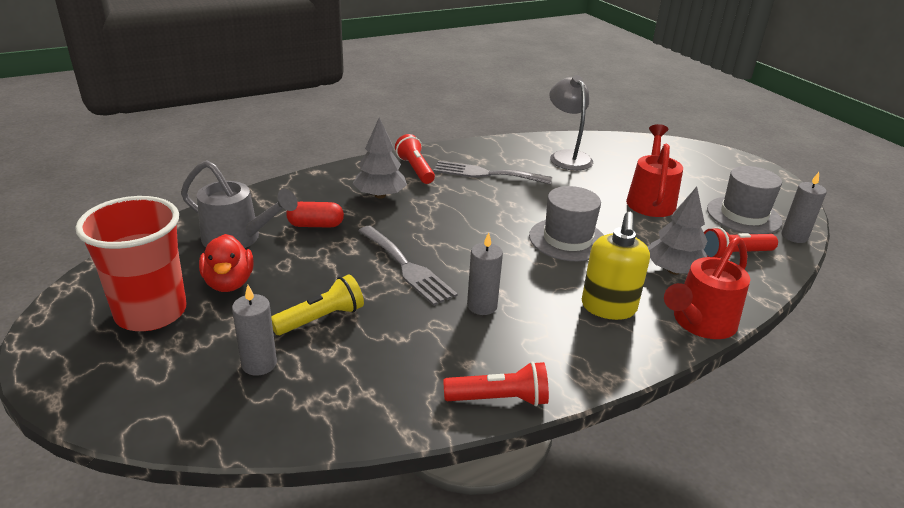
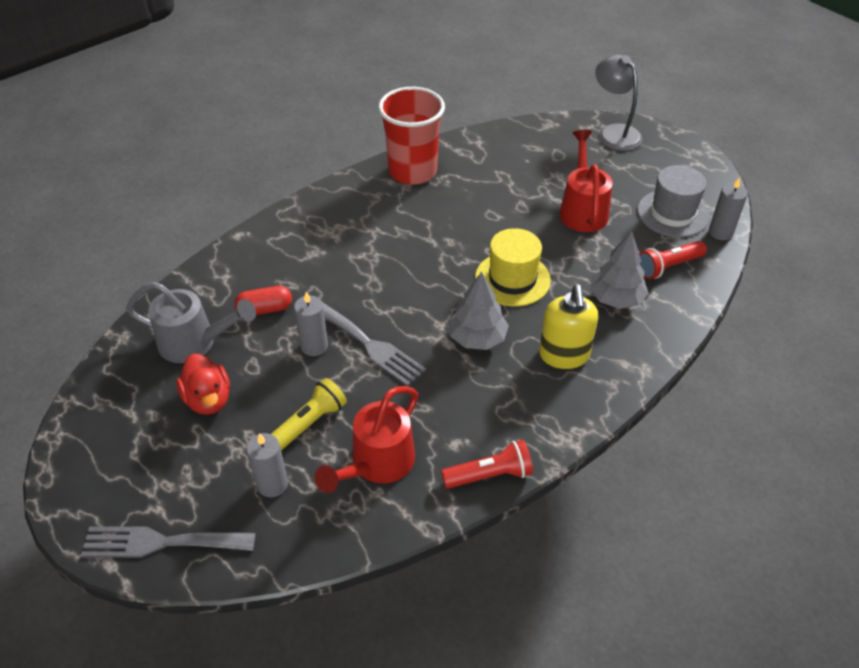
camera: 10 degrees left, 15 degrees up
(151, 312) = (149, 449): red cup -> red cup (412, 171)
(380, 195) = (316, 256): grey tree -> grey tree (477, 338)
(415, 169) = (340, 212): red flashlight -> none
(482, 306) = (451, 377): grey candle -> grey candle (314, 346)
(486, 174) = (414, 204): grey fork -> grey fork (161, 542)
(567, 156) = (490, 163): grey lamp -> grey lamp (614, 132)
(567, 239) = (512, 279): grey hat -> yellow hat
(699, 323) = (645, 357): red watering can -> red watering can (376, 464)

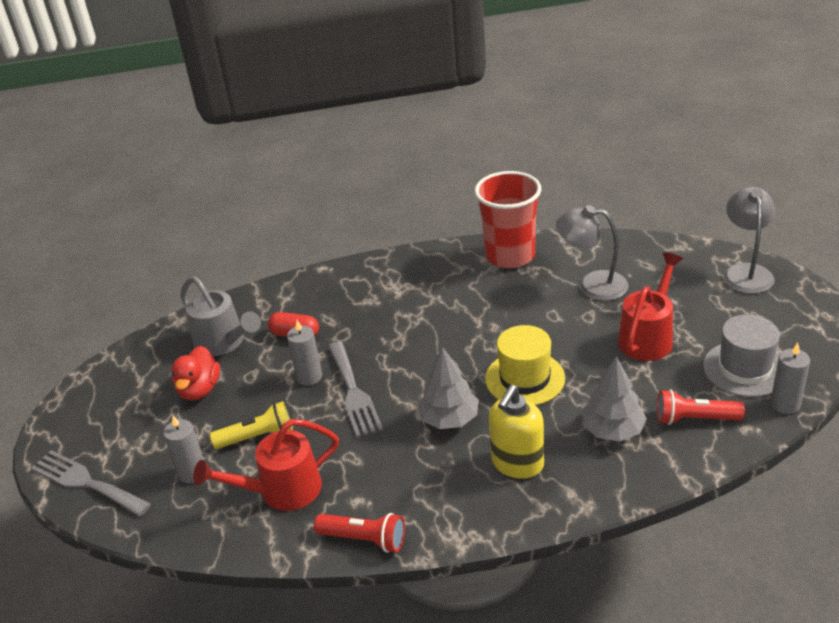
camera: 35 degrees right, 10 degrees down
(504, 178) = (592, 285): none -> grey lamp

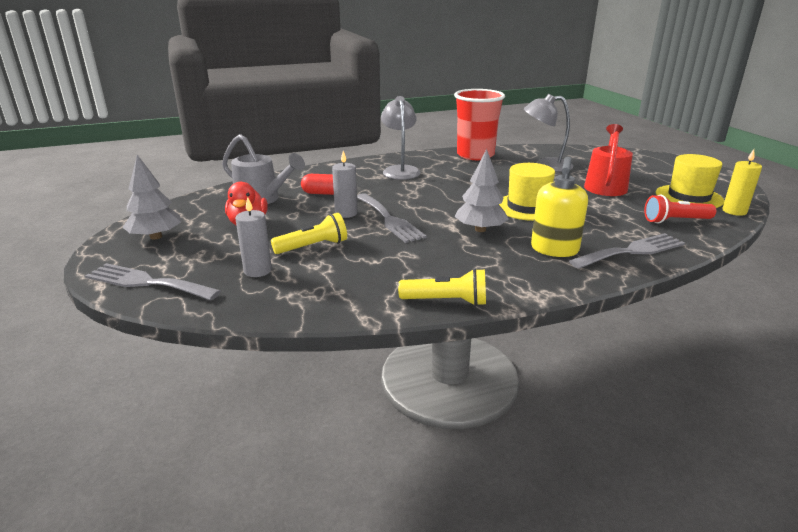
camera: 15 degrees left, 10 degrees down
(281, 491) = (349, 276): red watering can -> none
(364, 539) = (446, 301): red flashlight -> yellow flashlight
(605, 474) = (631, 251): none -> grey fork
(612, 430) = (617, 229): grey tree -> grey tree (156, 237)
(744, 369) = (689, 197): grey hat -> yellow hat
(746, 272) = (648, 158): grey lamp -> grey lamp (400, 170)
(785, 404) = (734, 211): grey candle -> yellow candle

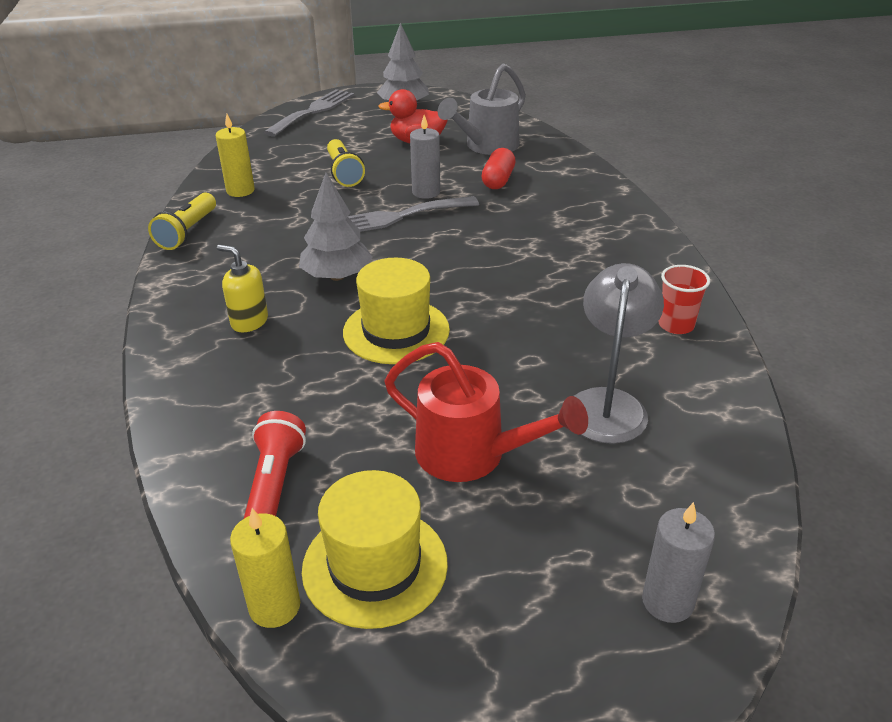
camera: 100 degrees right, 10 degrees up
(257, 270) = (307, 149): grey candle -> grey candle (667, 601)
(355, 290) = (240, 191): none -> yellow candle
(400, 170) = (587, 239): grey lamp -> none
(475, 155) = (676, 325): red cup -> red cup, size x0.46
(554, 249) = (249, 321): yellow soap dispenser -> yellow soap dispenser, size x0.64
(631, 251) = (204, 388): grey fork -> none

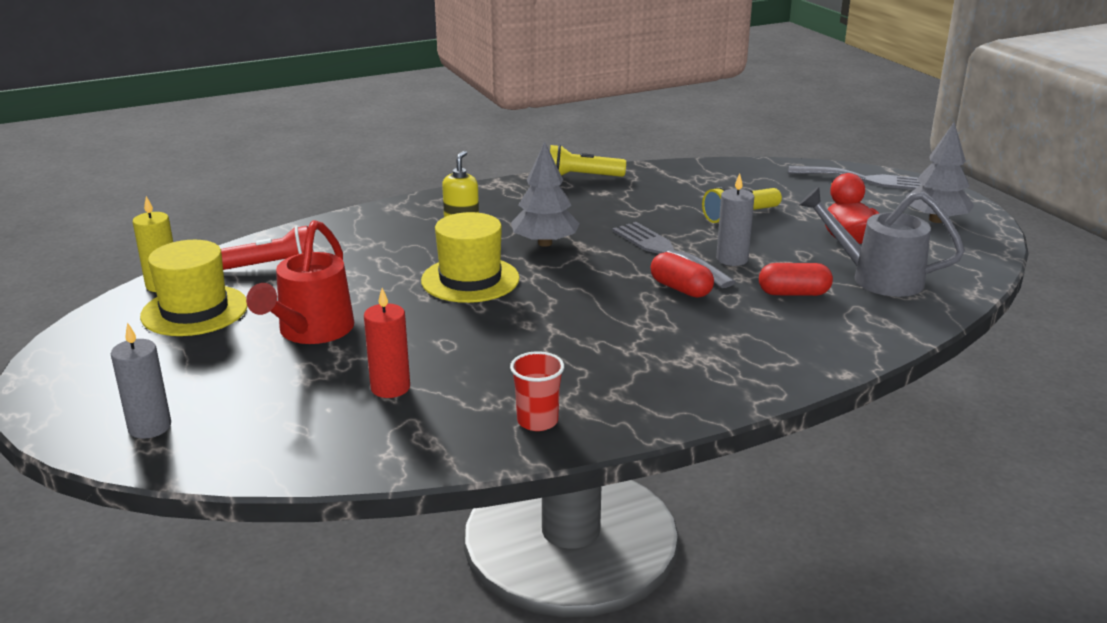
camera: 75 degrees right, 10 degrees down
(240, 191) = (667, 181): yellow candle -> none
(469, 223) = (681, 289): none -> red capsule
(608, 403) = (390, 388): grey lamp -> red candle

